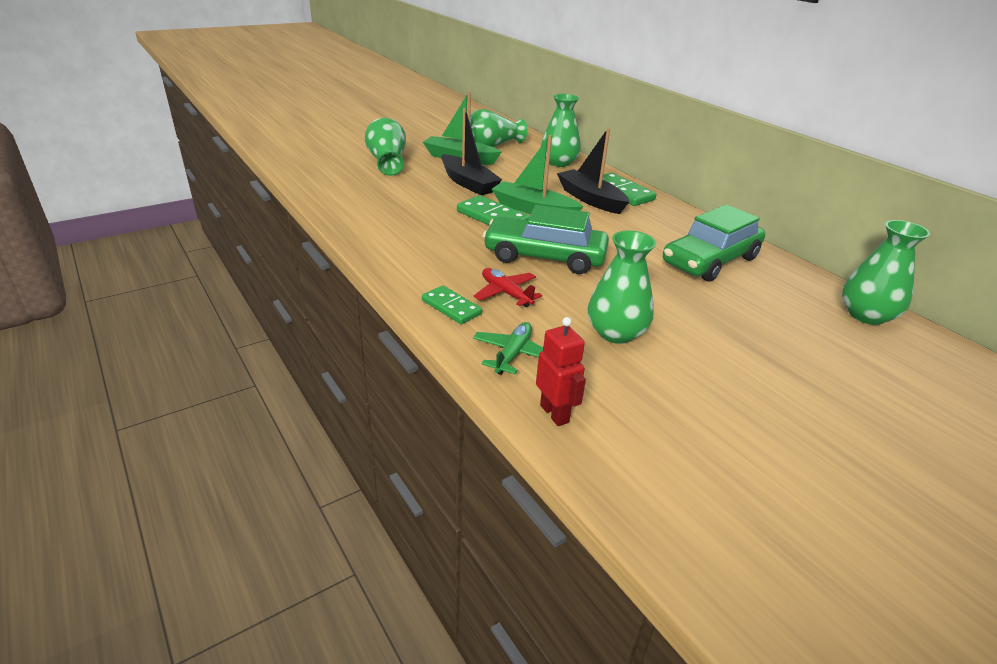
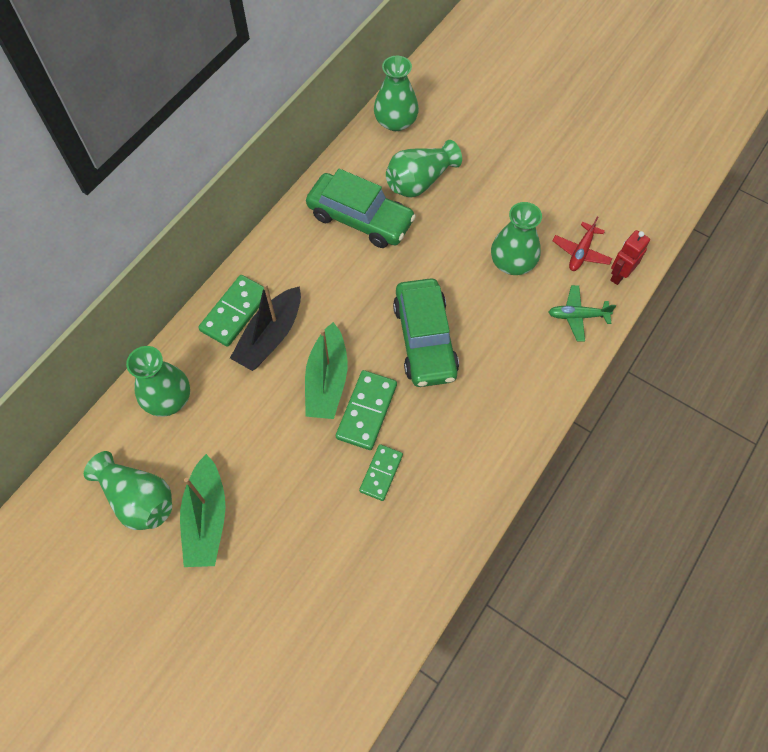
camera: 110 degrees left, 30 degrees up
(387, 162) = (266, 600): green vase -> green vase (419, 181)
(451, 307) = (546, 377): green domino -> green domino (381, 473)
(468, 183) = (287, 472): black boat -> none
(506, 293) = (503, 348): red plane -> red plane (581, 252)

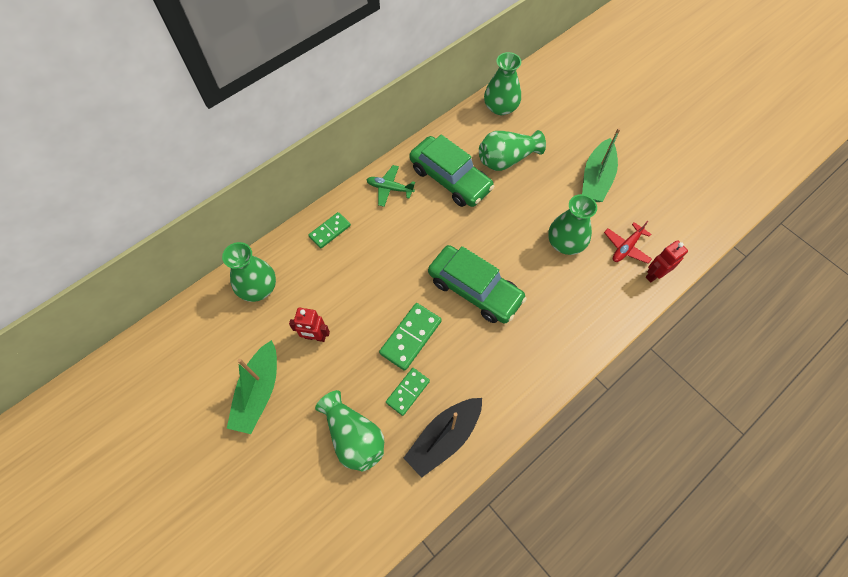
camera: 15 degrees right, 0 degrees up
(138, 499) = (211, 362): green vase -> green vase (354, 437)
(235, 312) = (330, 231): green domino -> green domino, size x0.66
(255, 438) = (315, 337): none -> red robot
(270, 336) = (351, 257): black boat -> black boat (444, 438)
(327, 380) = (386, 304): green boat -> green boat (596, 178)
(424, 340) = (474, 289): green car -> green car turned 60 degrees counterclockwise
(577, 316) = (609, 300): green plane -> green plane (390, 188)

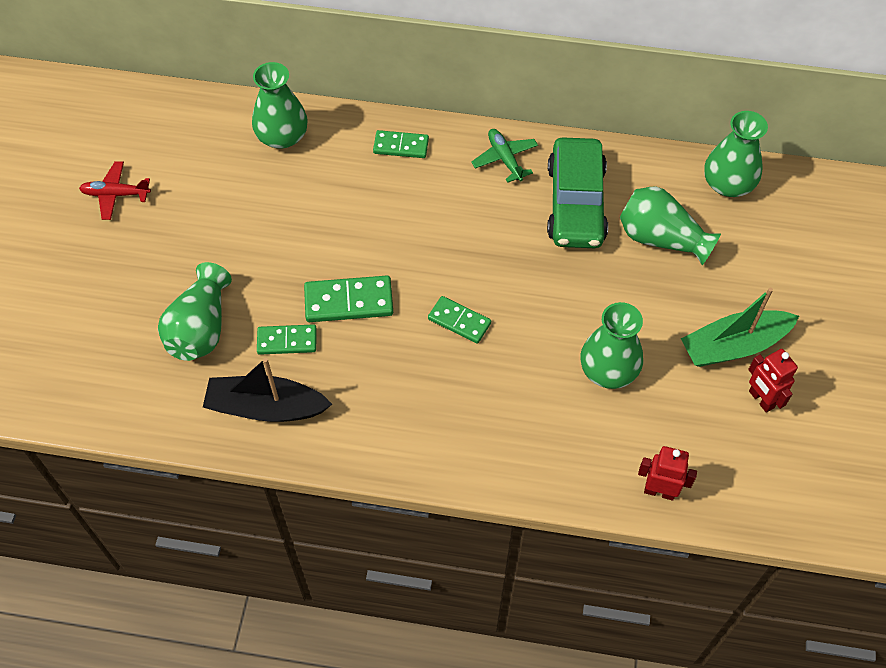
camera: 50 degrees right, 5 degrees down
(258, 392) = (178, 219): green boat -> none
(315, 337) = (274, 221): red robot -> red robot (761, 399)
(474, 289) = (459, 321): green car -> green domino
(626, 247) = (667, 437): red plane -> red plane (116, 194)

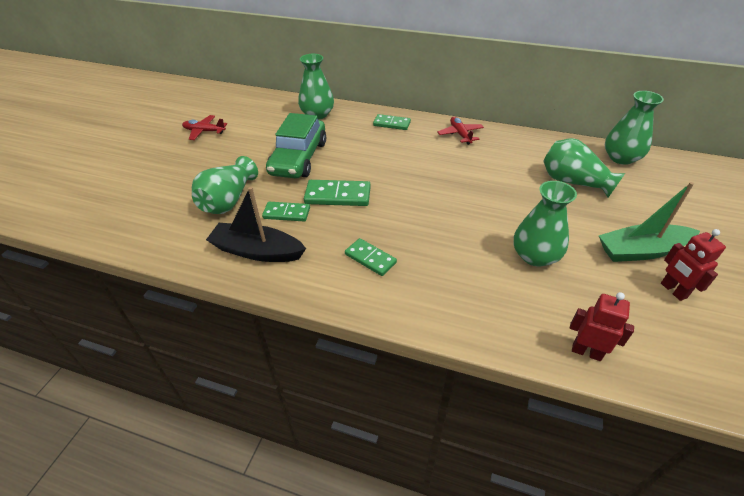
camera: 10 degrees right, 15 degrees down
(459, 321) = (417, 214): green domino -> green domino (370, 258)
(505, 159) = (460, 134): green plane -> red plane
(576, 203) = (509, 159): green car -> green car (299, 158)

